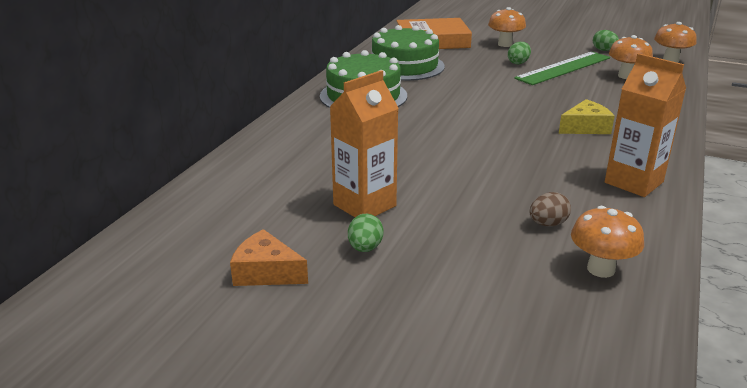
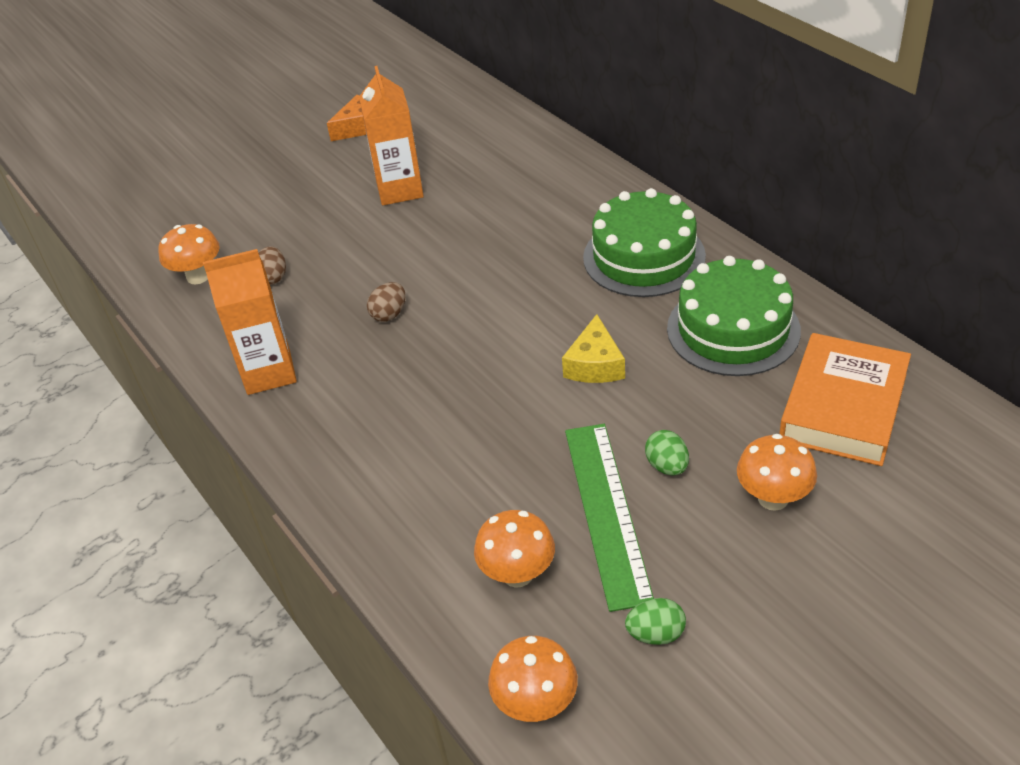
camera: 125 degrees right, 15 degrees up
(365, 248) = (343, 174): green egg -> none
(517, 158) = (389, 314): none -> brown egg
(585, 127) = (402, 409): yellow cheese -> yellow cheese (595, 364)

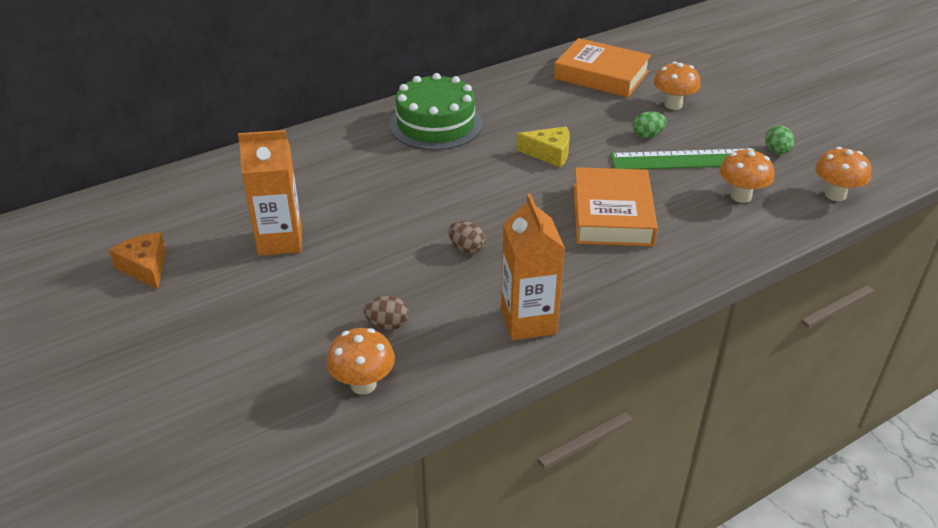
camera: 90 degrees left, 5 degrees down
(461, 432) = (612, 214): none -> orange book
(733, 329) = (525, 100): green cake -> none

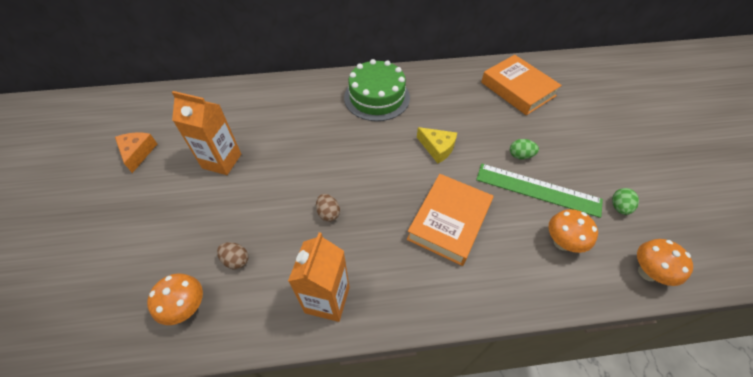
camera: 25 degrees right, 15 degrees up
(673, 105) = (557, 133): orange mushroom -> none

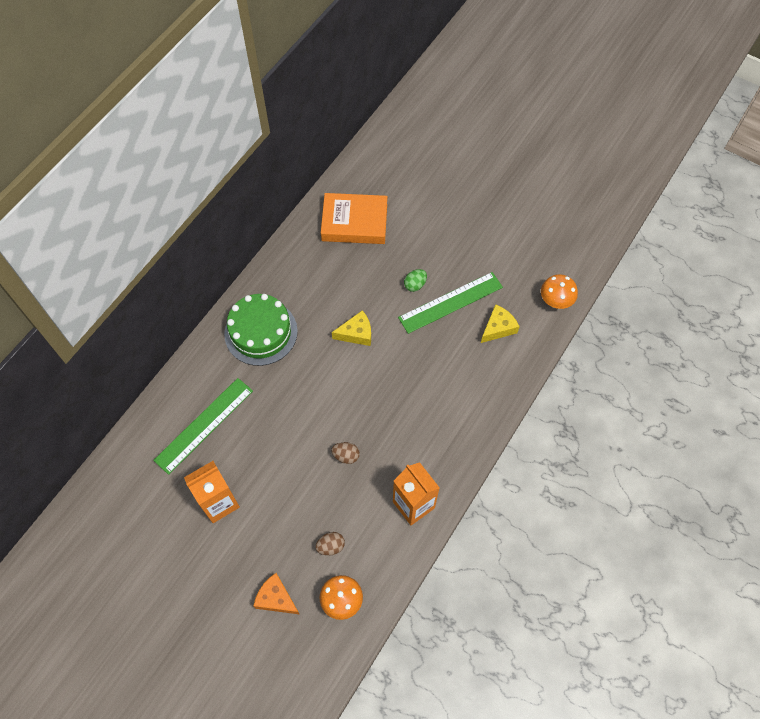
camera: 50 degrees left, 10 degrees up
(138, 153) = (143, 568): orange cheese -> orange cheese (276, 598)
(277, 114) = (204, 425): none -> green ruler
(449, 222) = (424, 382): orange book -> none
(562, 242) = (498, 328): orange mushroom -> yellow cheese
(619, 207) = (506, 268): green egg -> none

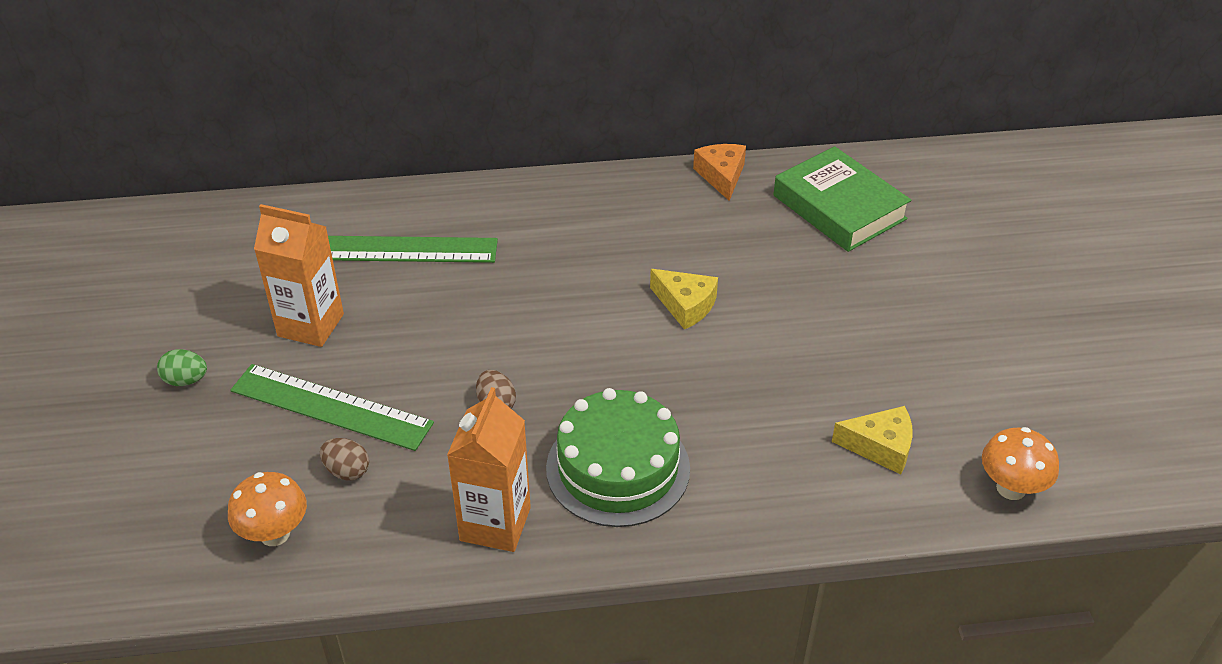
camera: 50 degrees right, 20 degrees down
(261, 332) = (582, 221): green cake -> green cake (618, 468)
(276, 598) = (222, 461): orange cheese -> orange cheese (721, 176)
(354, 222) = (839, 207): orange book -> green book
(415, 285) = (829, 317): green egg -> green egg (186, 380)
(450, 302) = (851, 369): green ruler -> green ruler (331, 407)

